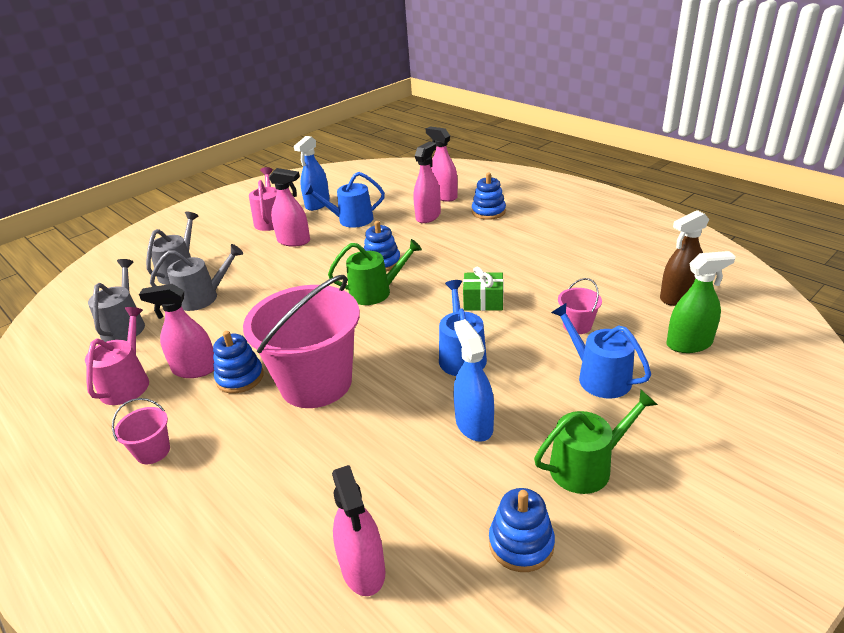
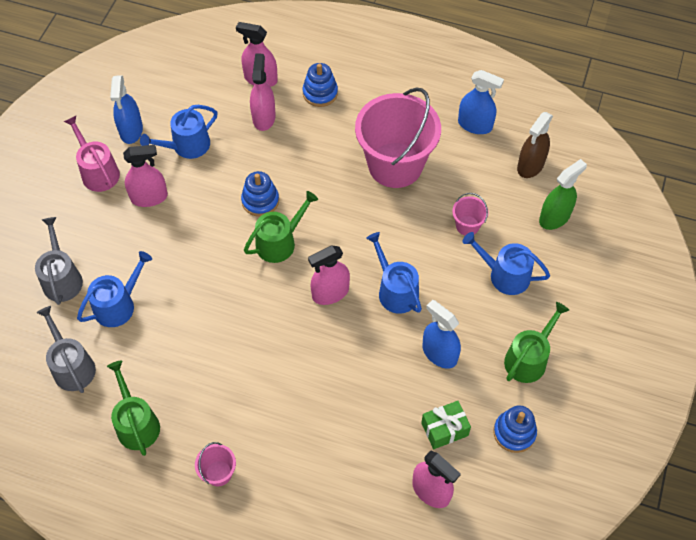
camera: 30 degrees left, 25 degrees up
(127, 383) = (136, 423): pink watering can -> green watering can
(195, 369) = (184, 387): pink spray bottle -> pink spray bottle (330, 293)
(202, 297) = (118, 305): grey watering can -> blue watering can
(240, 377) = (231, 380): blue stacking toy -> none
(316, 383) = (298, 361): pink bucket -> pink bucket (395, 165)
(483, 301) = (380, 223): green gift -> green gift (444, 429)
(629, 257) = (475, 125): none -> blue spray bottle

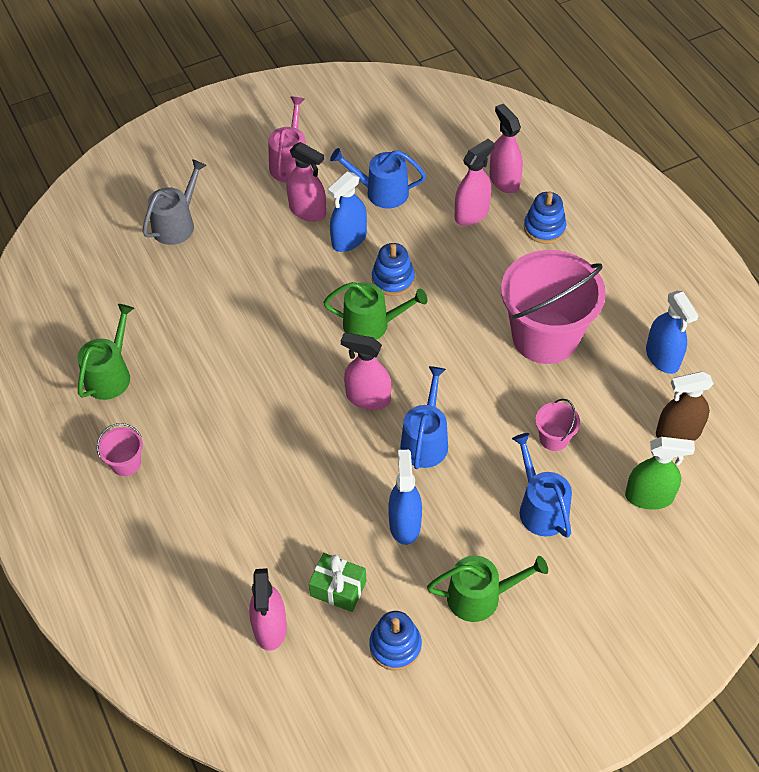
camera: 45 degrees right, 5 degrees down
(72, 366) = (113, 294): grey watering can -> none
(118, 305) = (194, 275): blue watering can -> none
(131, 130) = (351, 149): blue spray bottle -> blue spray bottle (349, 239)

